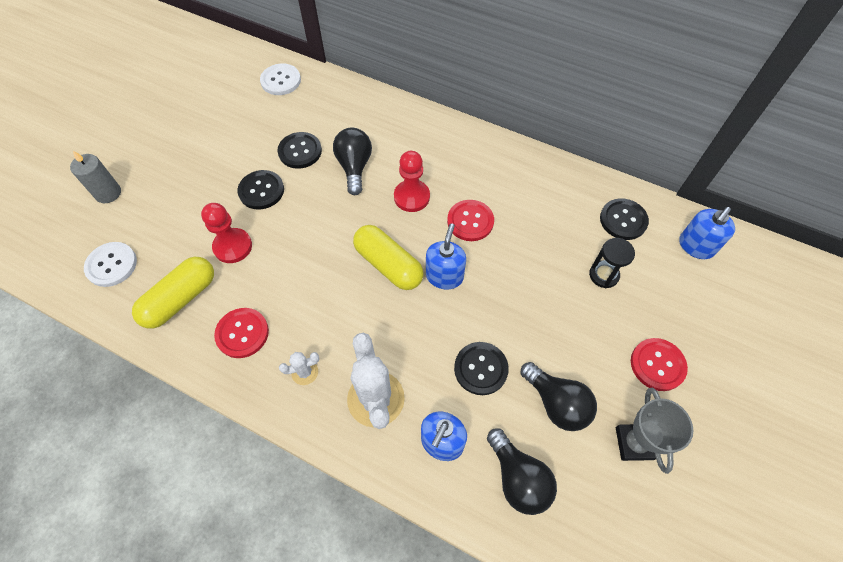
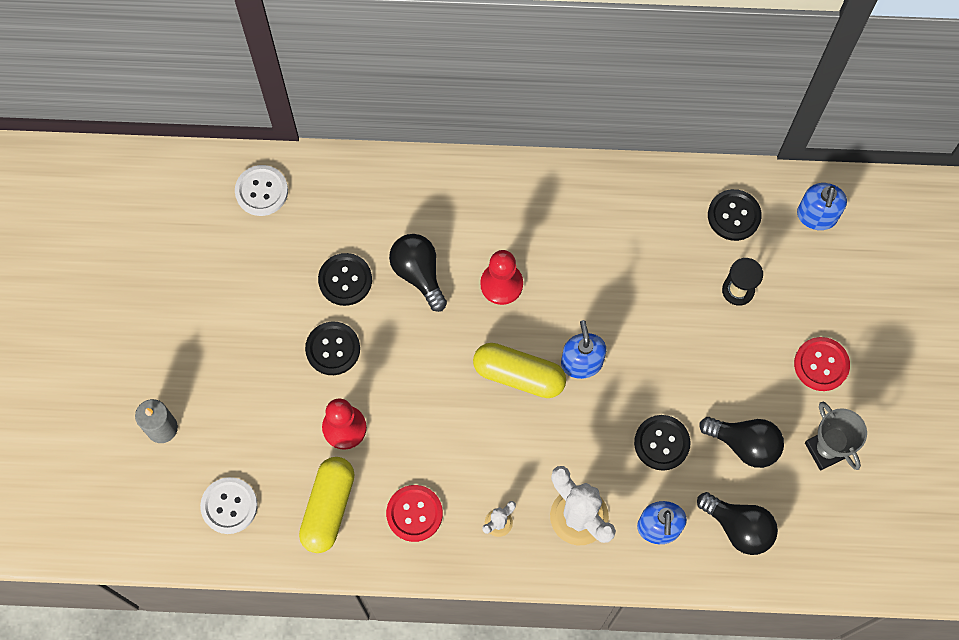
camera: 25 degrees left, 10 degrees up
(470, 221) = (578, 287): red button -> none

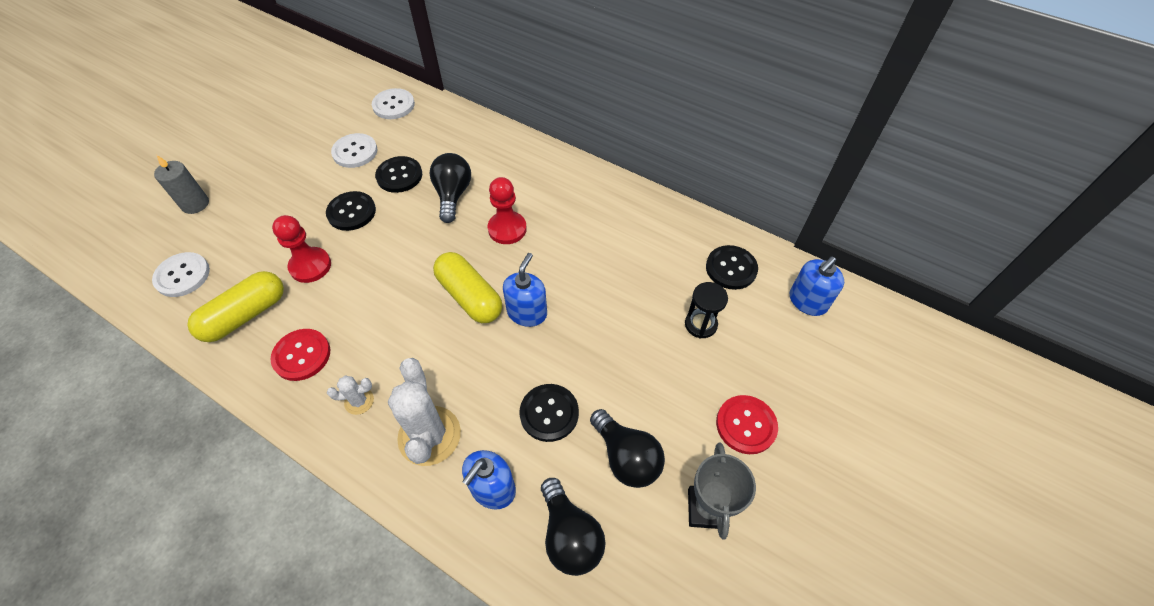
camera: 30 degrees right, 15 degrees down
(272, 276) = (355, 152): none -> white button

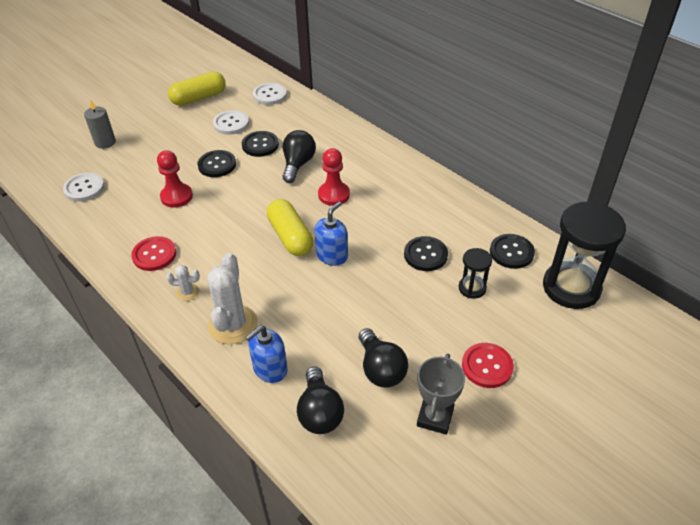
camera: 15 degrees right, 10 degrees down
(245, 315) = (121, 221): yellow capsule -> yellow capsule (199, 98)
(549, 413) = (328, 327): black button -> black button (425, 255)
(807, 301) = (571, 287): blue soap dispenser -> black hourglass

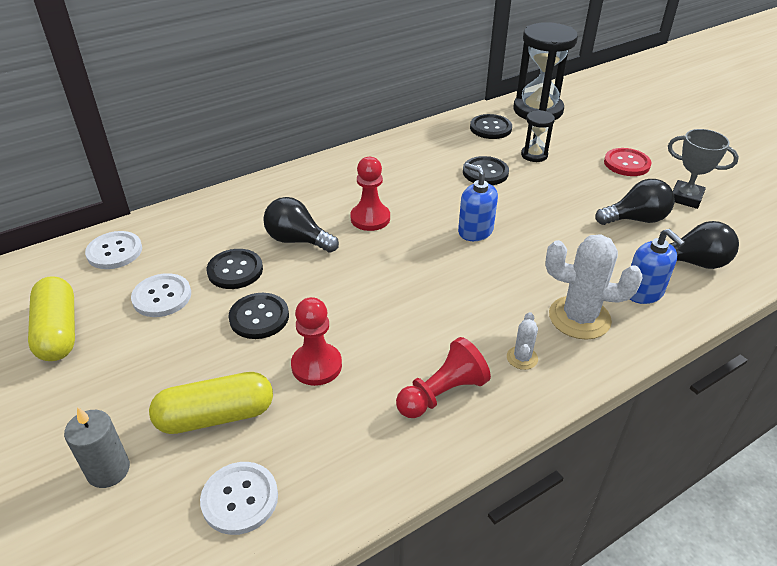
camera: 80 degrees left, 5 degrees down
(154, 255) = (442, 393): red button -> red pawn
(290, 237) = (436, 259): yellow capsule -> yellow capsule (216, 416)

